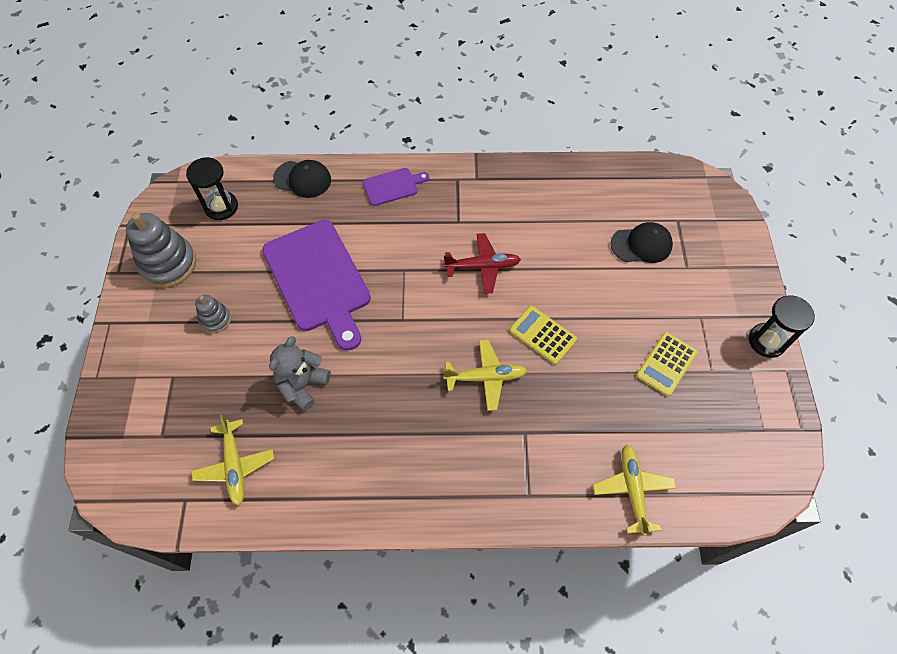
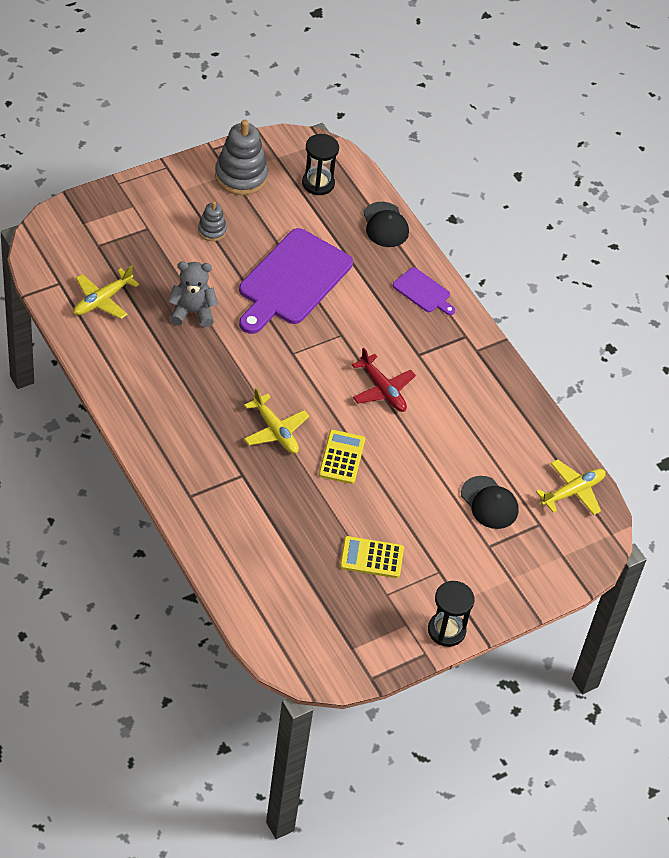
camera: 55 degrees right, 10 degrees down
(632, 490) = (237, 566): yellow plane -> yellow plane (573, 492)

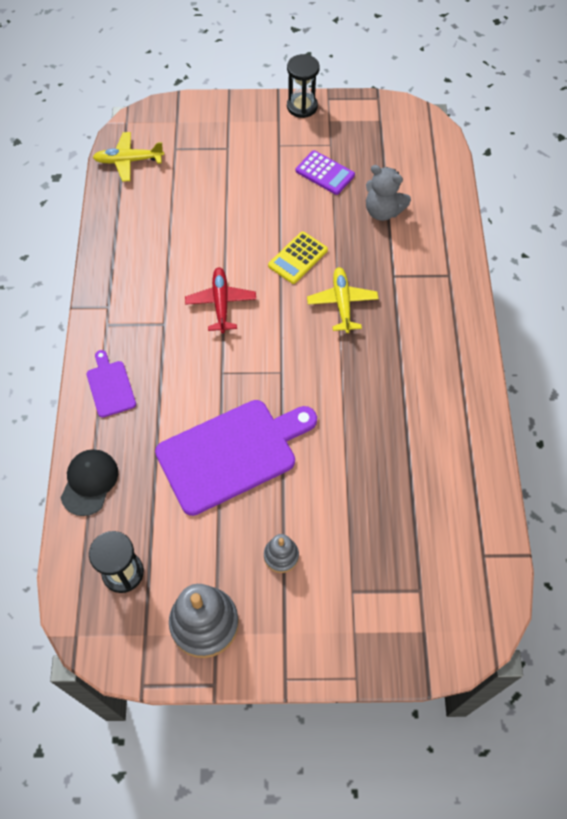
camera: 145 degrees left, 10 degrees up
(102, 300) = (444, 513): yellow plane -> none
(192, 312) = (356, 458): grey teddy bear -> grey teddy bear (383, 211)
(371, 557) = (325, 173): yellow calculator -> purple calculator
(489, 503) = (201, 177): black cap -> none

